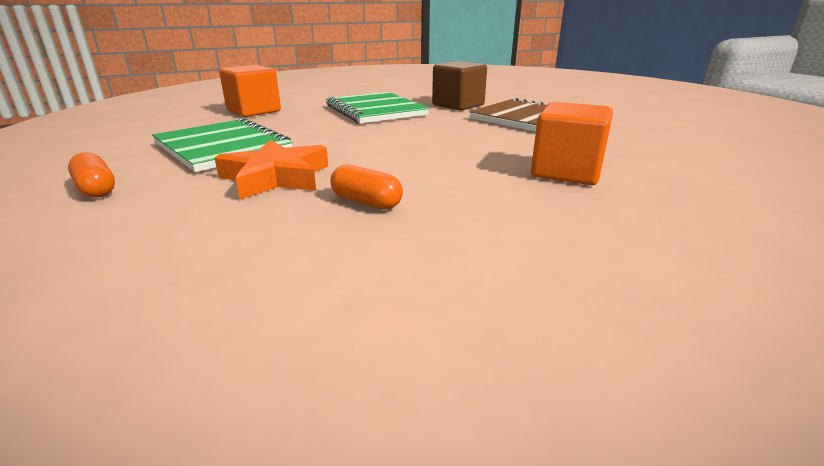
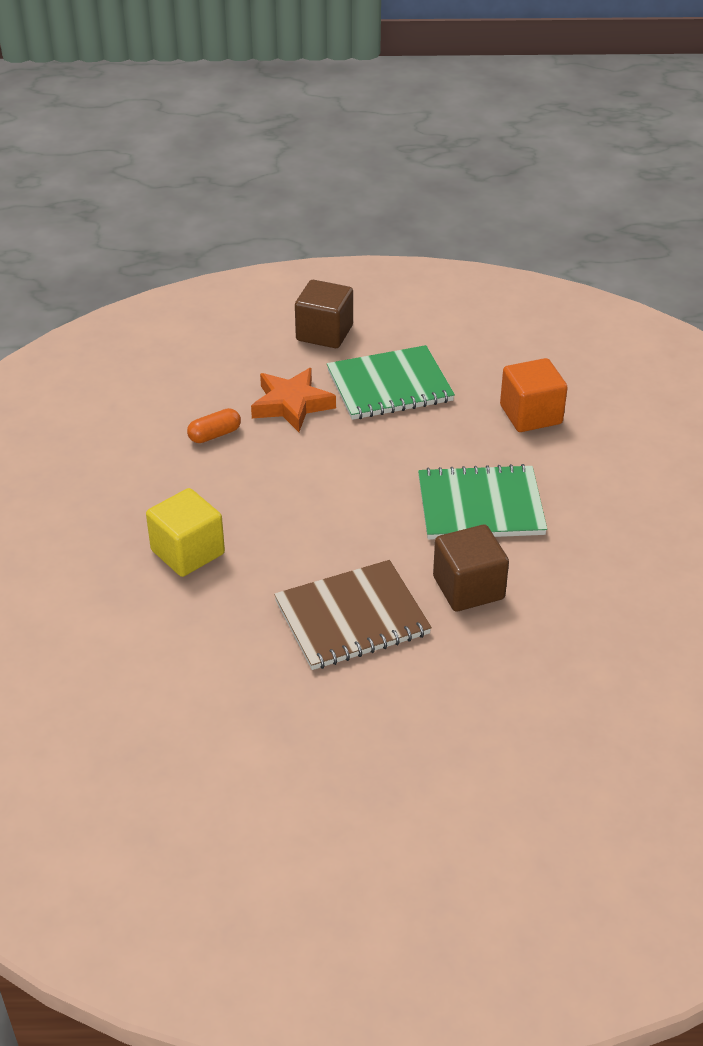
camera: 115 degrees right, 15 degrees up
(96, 189) = (324, 333): orange capsule -> brown cube
(566, 172) = (188, 552): orange cube -> yellow cube

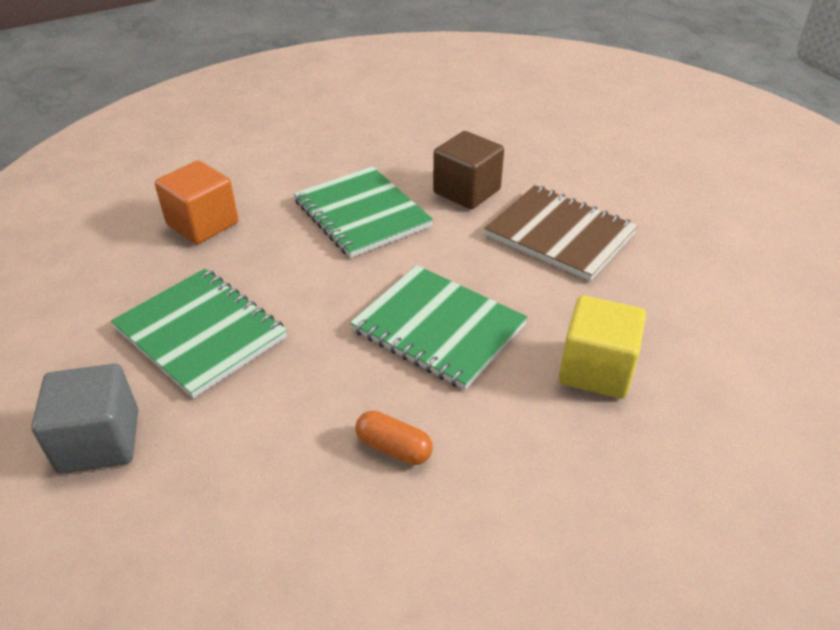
camera: 120 degrees left, 0 degrees up
(291, 404) = (285, 402): orange star -> none
(298, 493) = (438, 328): none -> green notebook
(324, 333) = (99, 441): brown cube -> grey cube

